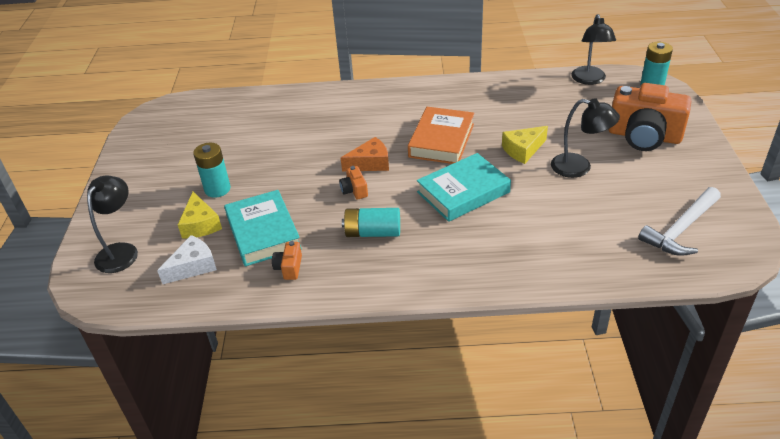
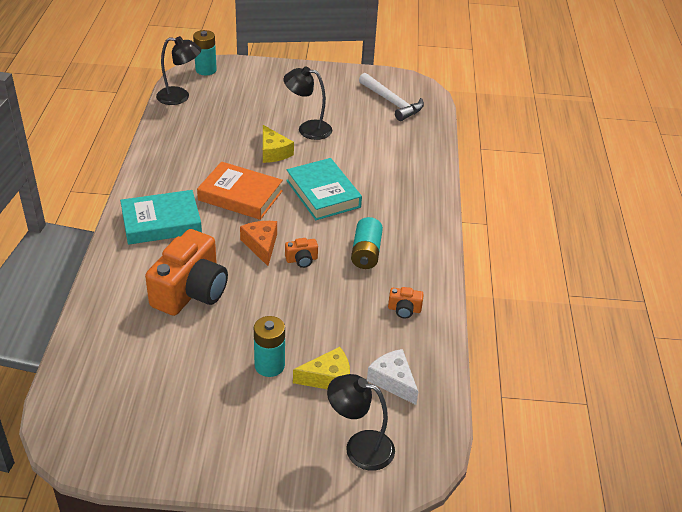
camera: 90 degrees left, 0 degrees up
(263, 232) = (351, 327): turquoise book -> turquoise book (161, 222)
(579, 167) = (308, 129): black lamp -> black lamp turned 105 degrees counterclockwise
(644, 136) = (277, 91): orange camera -> orange camera (191, 291)

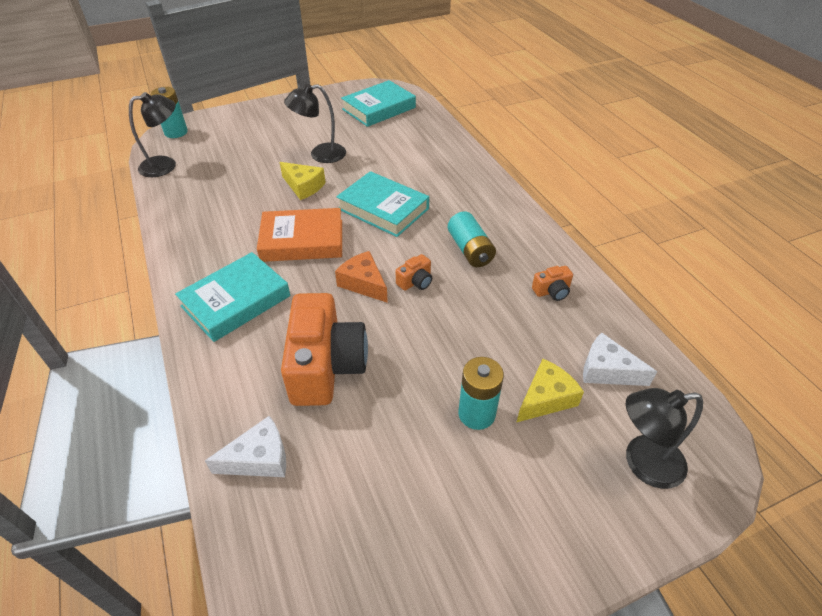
camera: 25 degrees left, 5 degrees up
(108, 329) = (259, 458): none -> white cheese
(392, 102) = (379, 108): white hammer -> turquoise book

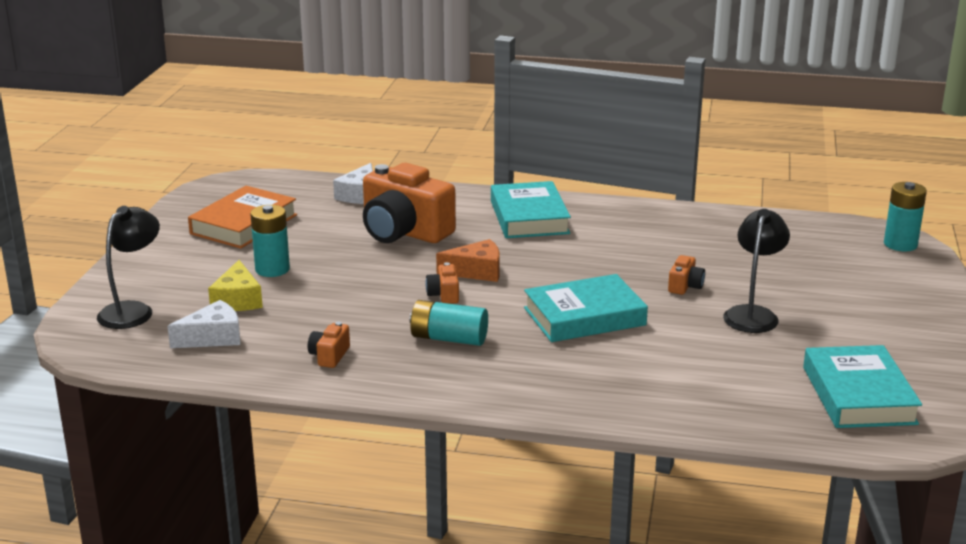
camera: 125 degrees right, 20 degrees down
(166, 165) = (815, 227): black lamp -> none
(302, 240) = (581, 261): orange book -> orange book (244, 224)
(303, 186) = (685, 286): yellow cheese -> orange camera

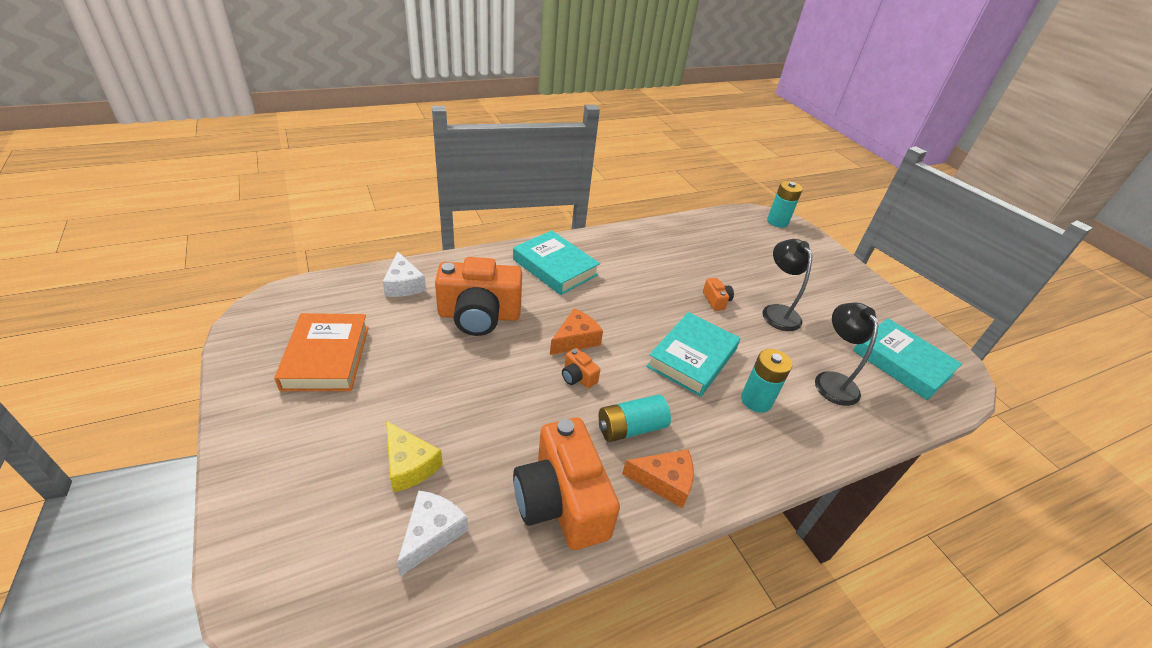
camera: 40 degrees left, 15 degrees up
(133, 310) = (308, 536): black lamp -> black lamp (832, 381)
(272, 269) = (406, 407): turquoise battery -> turquoise battery (756, 400)
(329, 356) = (562, 501): orange camera -> orange camera, size x2.39
(433, 376) = (664, 481): none -> orange cheese

